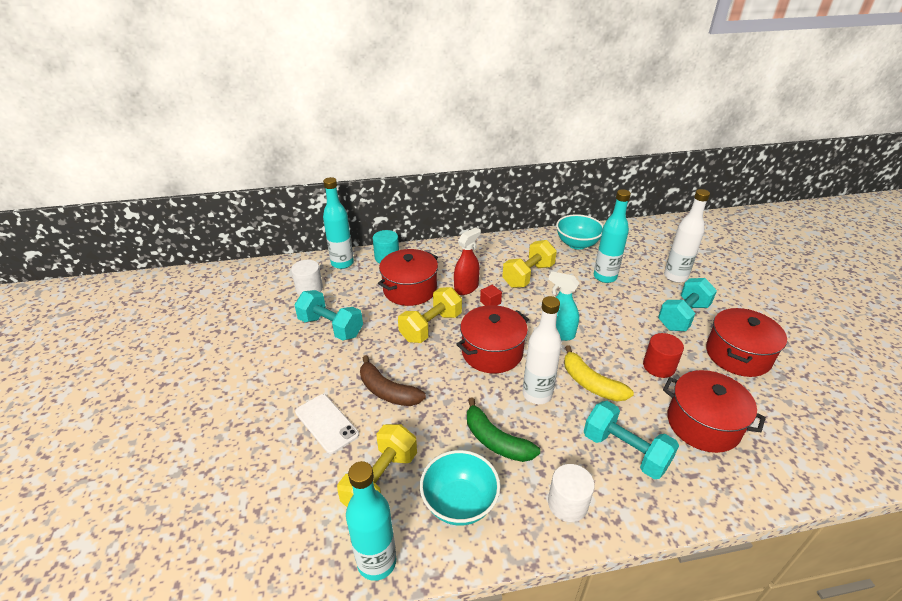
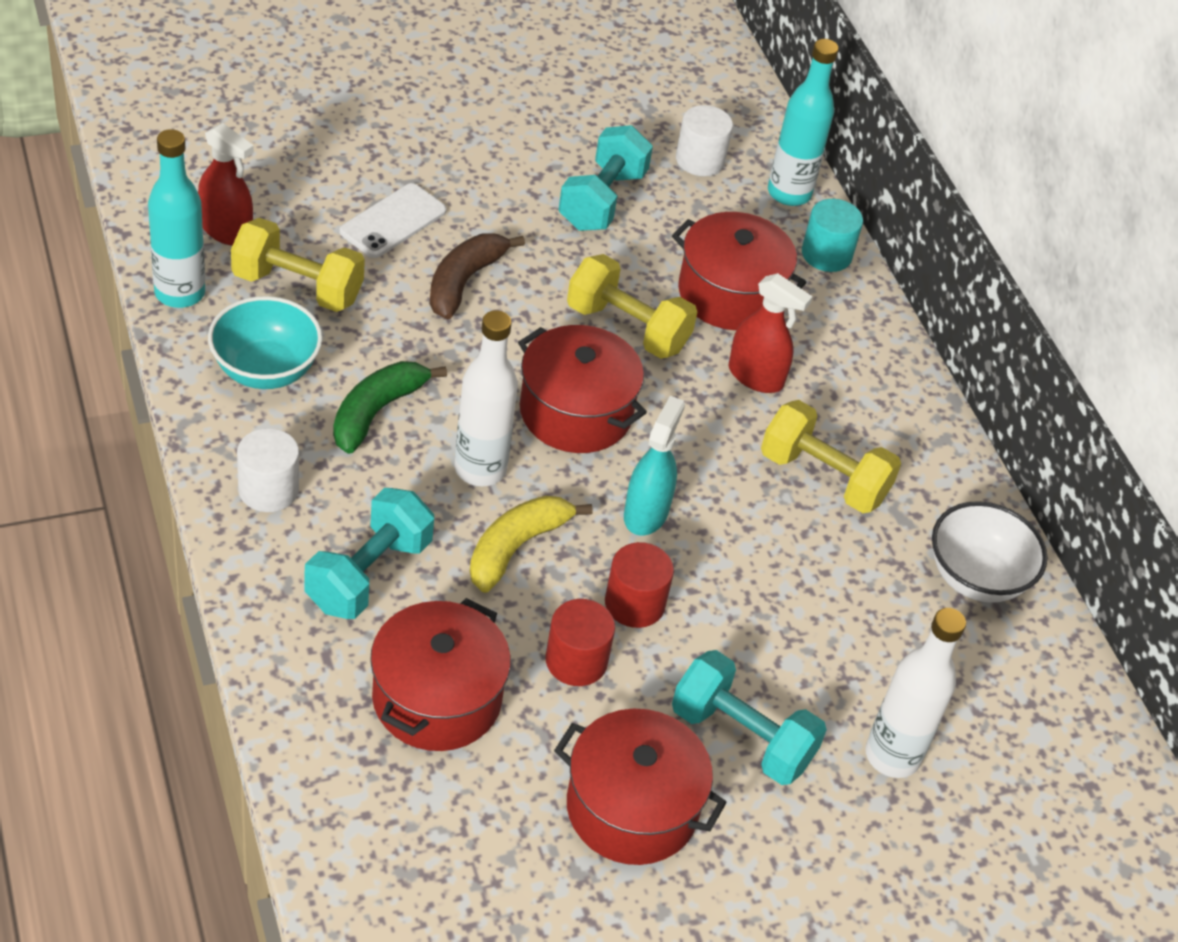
camera: 75 degrees right, 10 degrees up
(313, 527) = (226, 230): none -> red spray bottle
(490, 302) = (717, 413): red cube -> none
(577, 244) = (976, 577): turquoise bowl -> white bowl
(605, 277) = (854, 614): turquoise bottle -> none
(617, 342) = (634, 603): none -> red cylinder

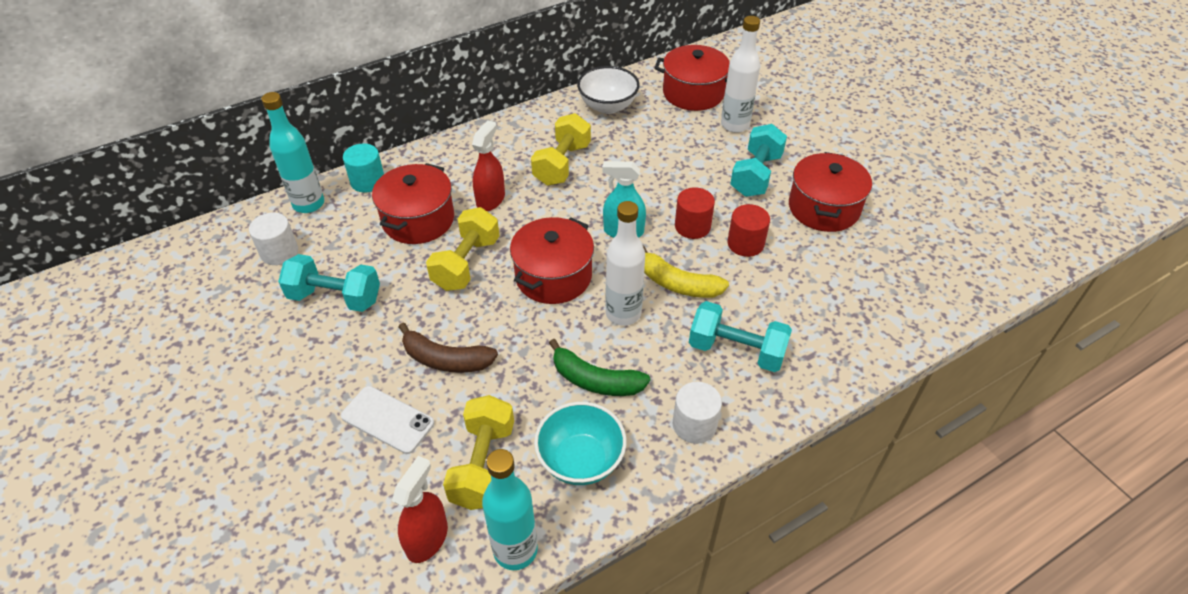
camera: 95 degrees left, 0 degrees up
(437, 698) = (806, 297): red pot -> red pot (693, 93)

